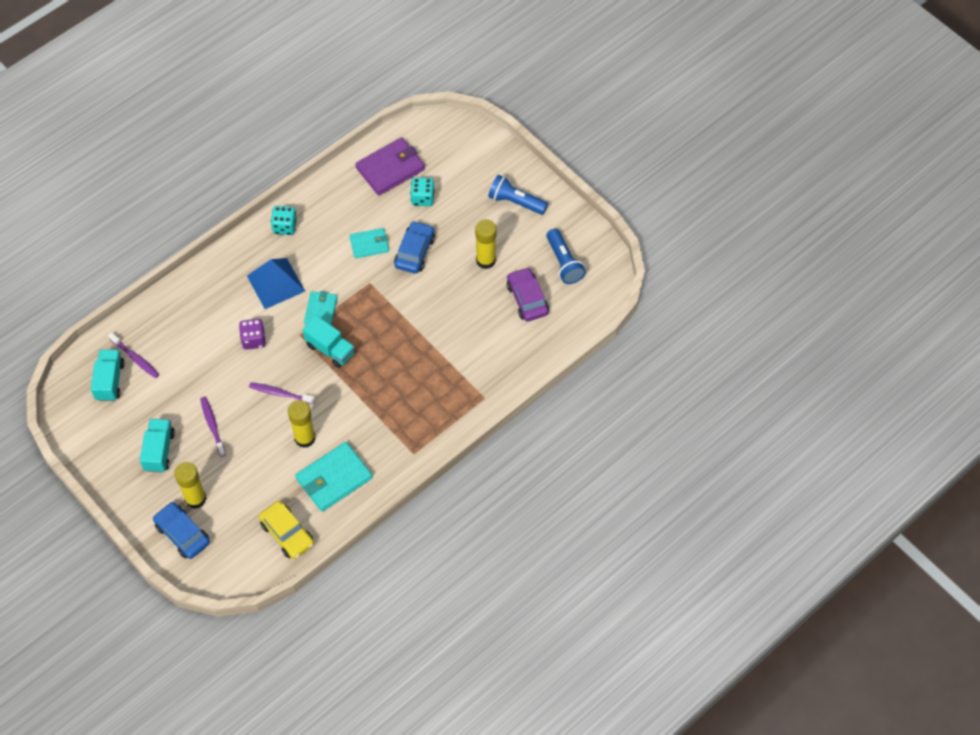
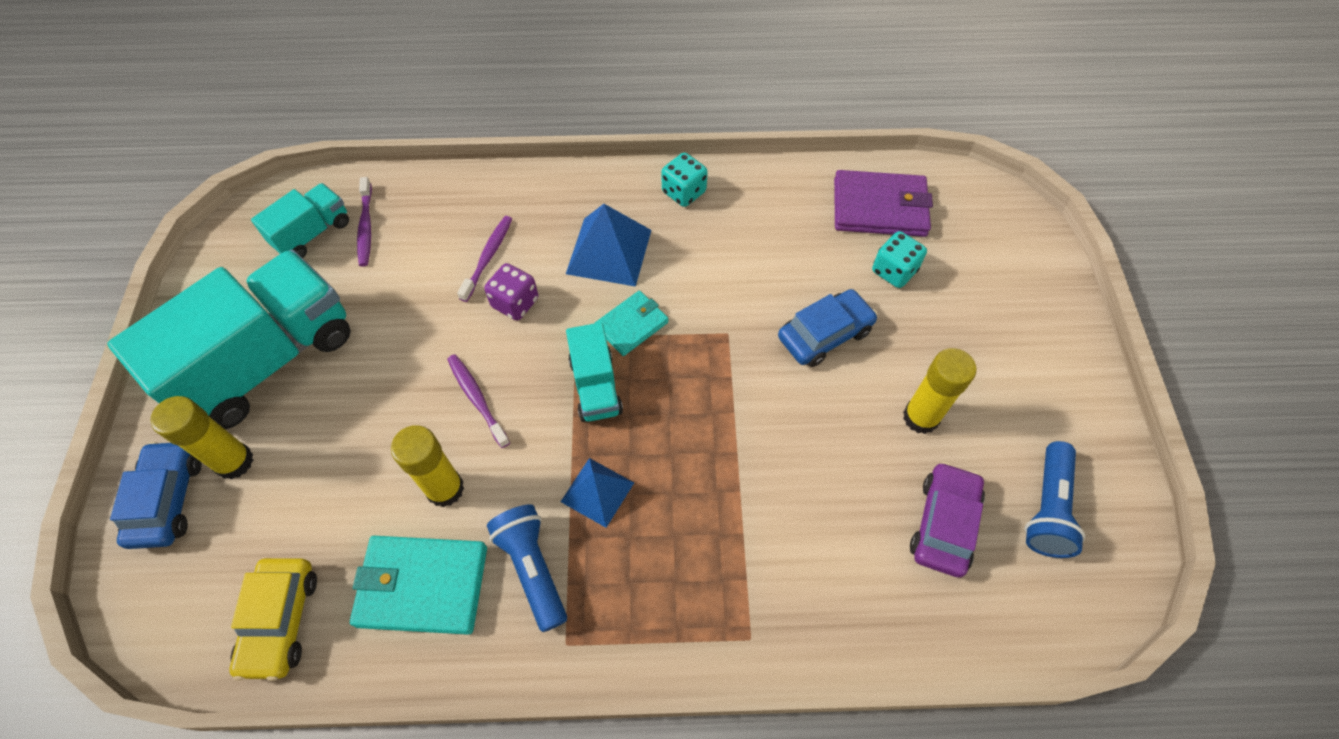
camera: 40 degrees right, 0 degrees up
(159, 451) = (267, 361): turquoise truck -> turquoise truck, size x2.07
(212, 425) = (357, 377): purple toothbrush -> purple toothbrush (488, 257)
(369, 244) = (771, 283): turquoise wallet -> none
(373, 391) = (597, 492): none -> blue pyramid
(516, 202) = (1031, 363): blue flashlight -> blue flashlight (532, 568)

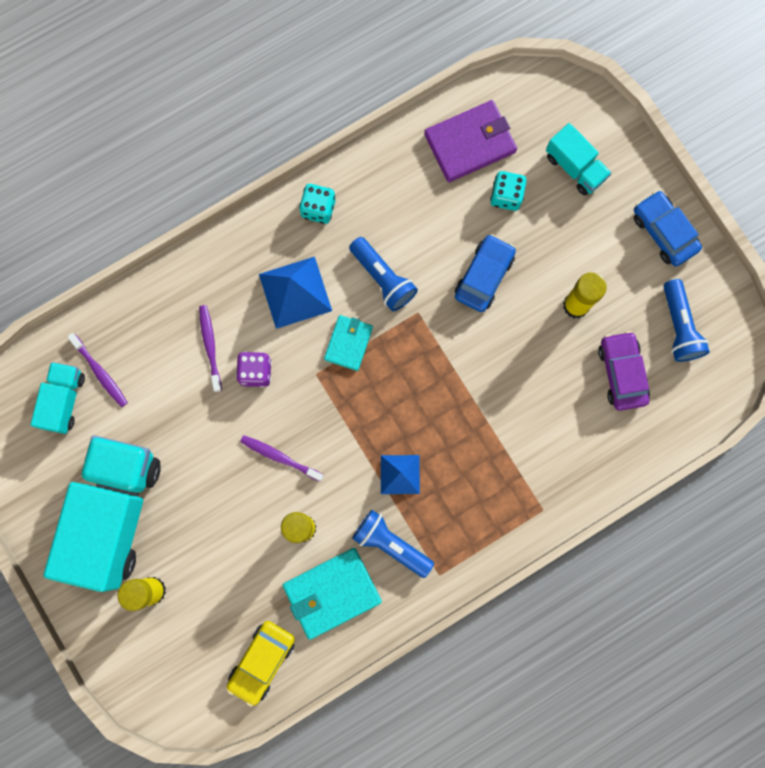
camera: 30 degrees left, 20 degrees up
(167, 499) = (129, 638): blue car -> blue car (663, 232)
(280, 621) = (262, 661): yellow car -> yellow car turned 60 degrees clockwise
(595, 386) = (353, 403): turquoise truck -> turquoise truck (575, 167)
(709, 283) = (383, 278): none -> blue flashlight

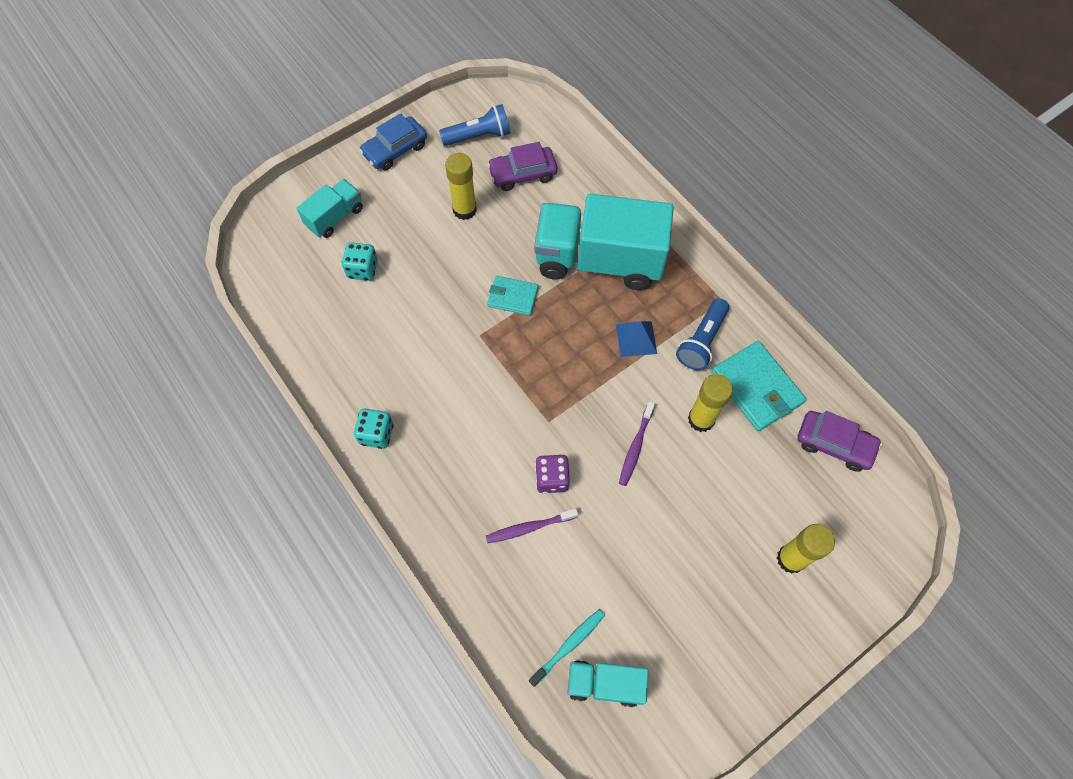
camera: 95 degrees left, 15 degrees down
(100, 372) = (569, 645): purple toothbrush -> turquoise toothbrush
(114, 513) = (719, 609): turquoise truck -> turquoise truck (599, 260)
(262, 661) = (834, 444): yellow car -> purple car
(295, 292) = (466, 448): blue pyramid -> none
(348, 343) = (514, 394): turquoise wallet -> turquoise wallet (512, 297)
(383, 278) = (447, 368): blue flashlight -> none
(470, 143) = (309, 302): purple wallet -> none
(484, 276) = (441, 283): blue car -> none

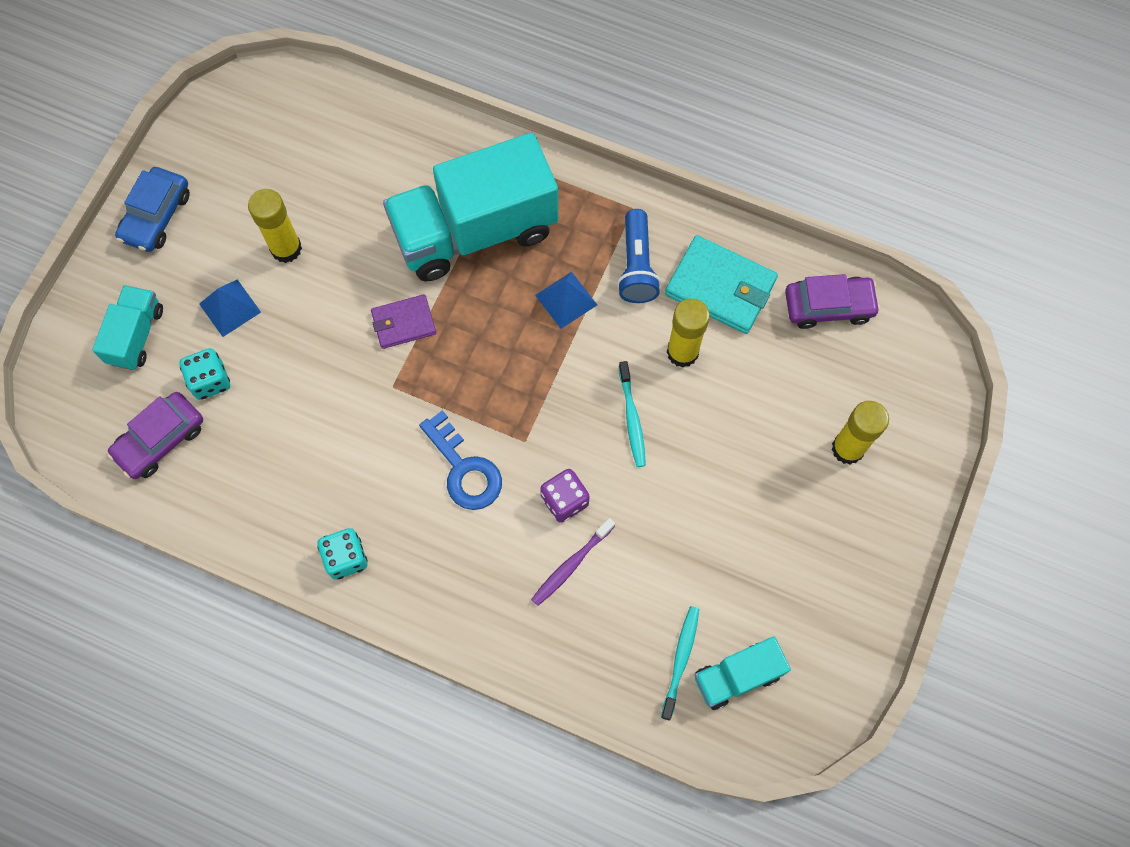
camera: 30 degrees left, 5 degrees up
(405, 229) = (230, 307): none -> blue pyramid
(478, 136) = (247, 150): blue flashlight -> none
(494, 418) = (464, 469): none -> blue key
(512, 297) = (403, 323): turquoise wallet -> purple wallet
(522, 174) = (328, 171): purple car -> purple car (160, 440)
(635, 447) = (632, 419): purple toothbrush -> turquoise toothbrush

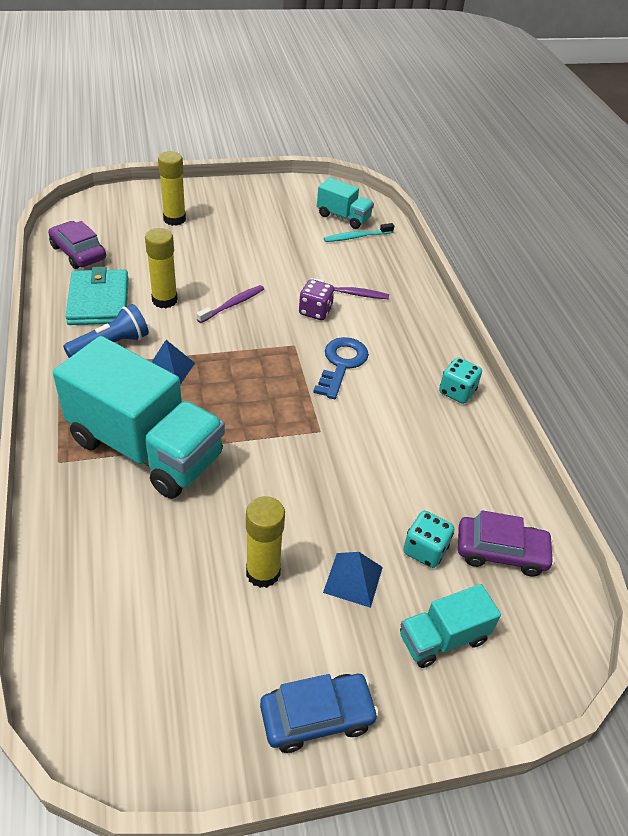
camera: 130 degrees left, 25 degrees down
(403, 323) = (264, 451): purple wallet -> none
(632, 419) = (233, 304): turquoise toothbrush -> purple toothbrush

